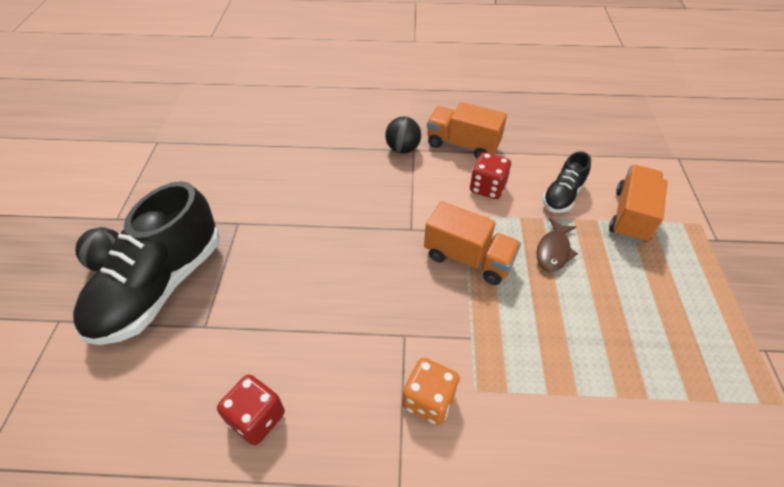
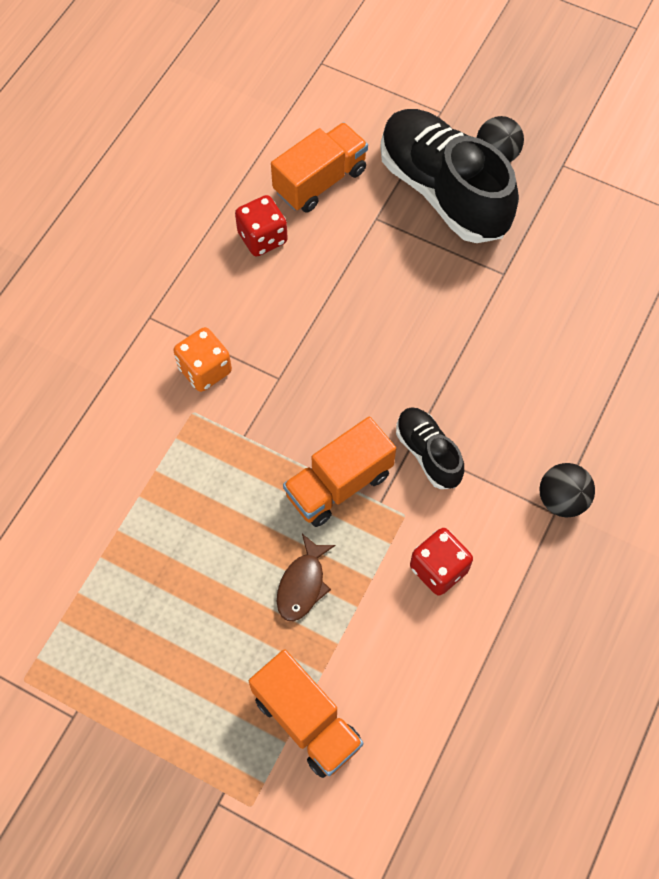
camera: 115 degrees right, 15 degrees up
(462, 145) = (538, 584): orange truck -> orange truck (320, 181)
(553, 251) = (302, 584): brown fish -> brown fish turned 120 degrees counterclockwise
(562, 196) = (381, 657): black shoe -> black shoe (428, 453)

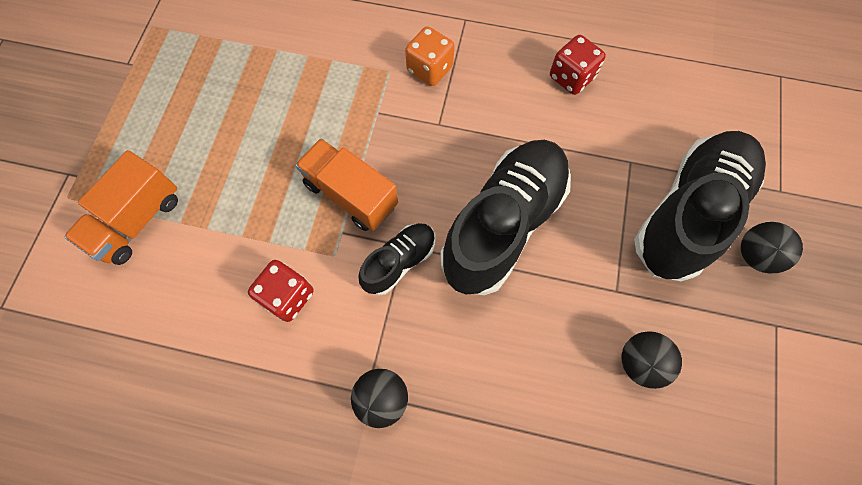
camera: 75 degrees right, 5 degrees up
(302, 584) = (254, 189): brown fish -> none
(320, 181) = (650, 107): orange truck -> none
(412, 348) = (503, 224): none -> black shoe
(572, 277) = (640, 362): none -> black ball

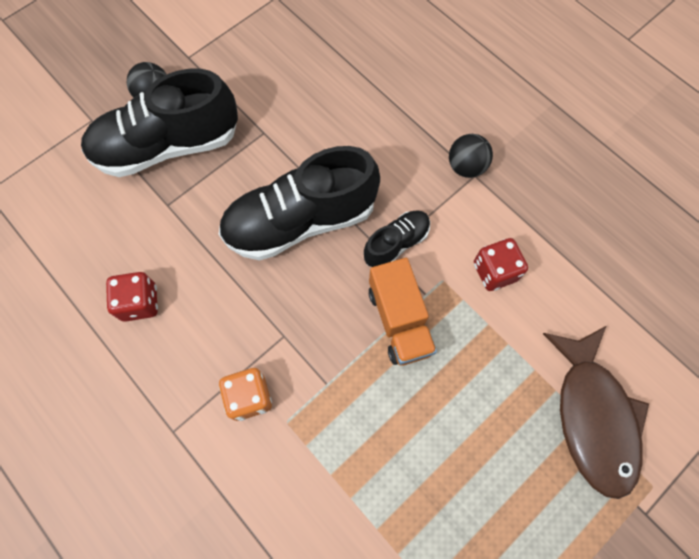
camera: 145 degrees left, 0 degrees up
(137, 220) = (593, 416): orange truck -> brown fish
(399, 262) = (396, 243): black shoe -> black shoe turned 150 degrees clockwise
(640, 362) = (288, 89): black ball -> none

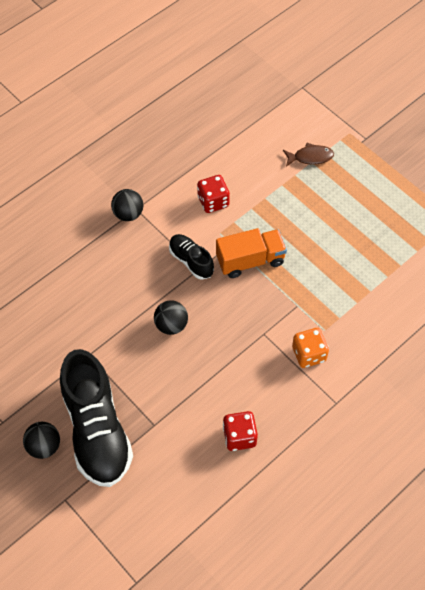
camera: 90 degrees left, 10 degrees down
(300, 221) = (171, 325): black shoe -> black ball
(593, 416) = (310, 157): brown fish -> brown fish, size x0.48

